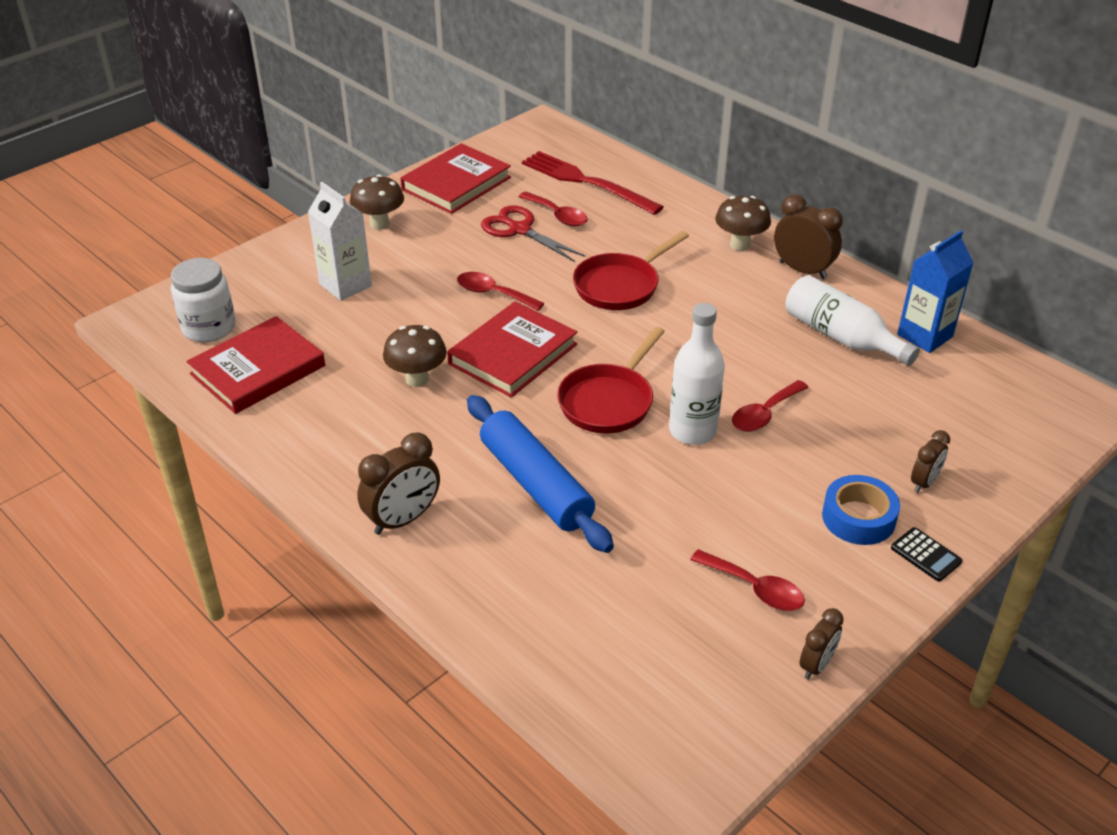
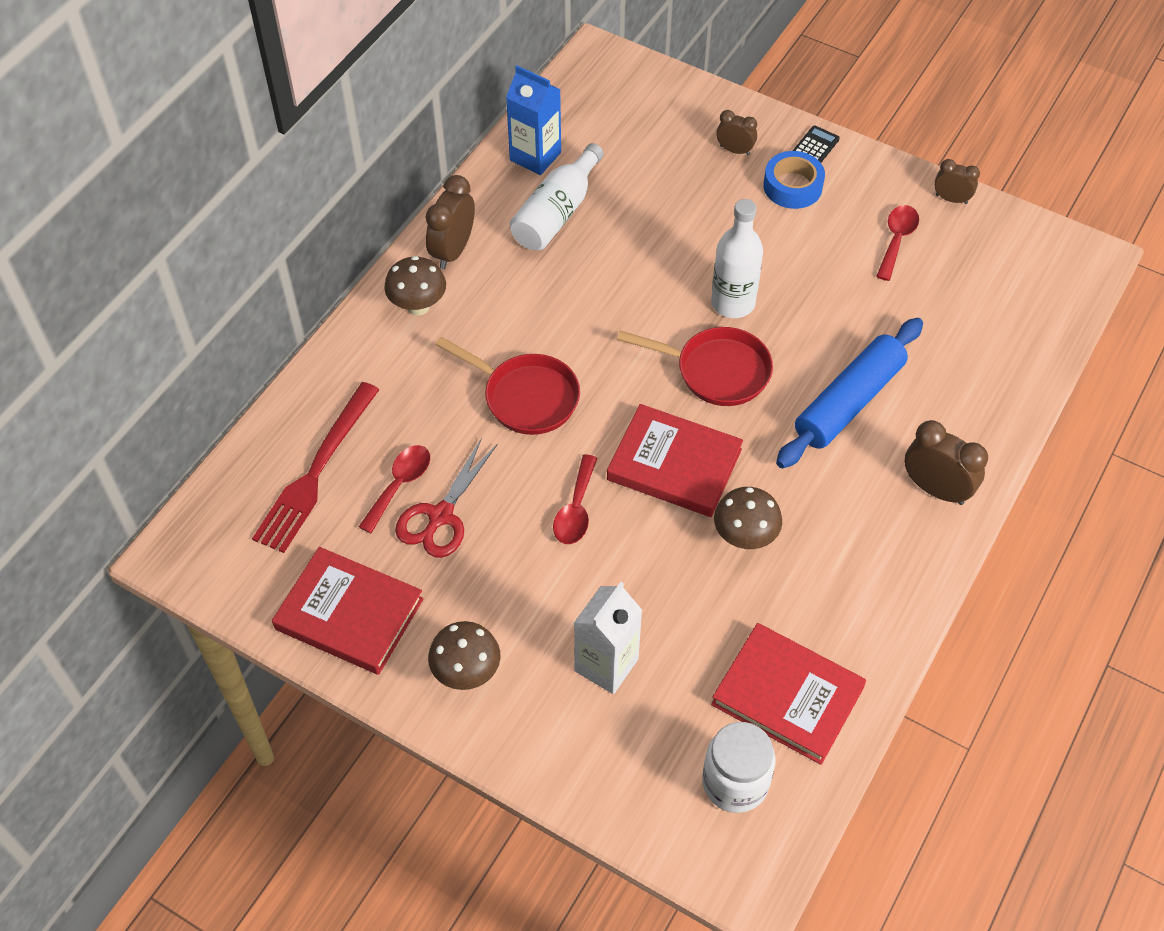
camera: 105 degrees left, 15 degrees up
(764, 414) = (690, 256): red spoon -> none

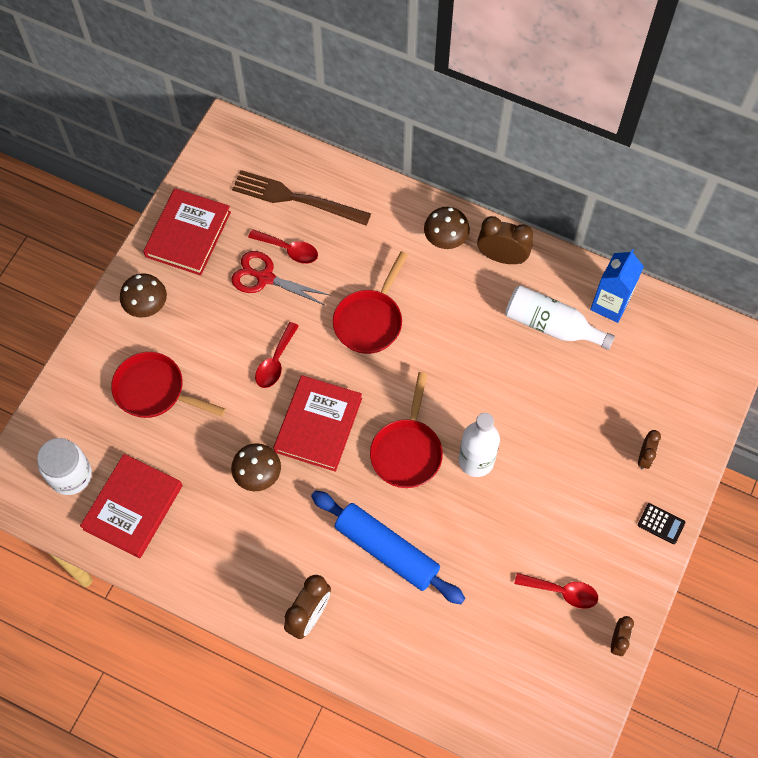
camera: 85 degrees right, 10 degrees up
(316, 471) = (296, 198): red fork -> brown fork
(576, 510) = (275, 362): red spoon -> red spoon turned 75 degrees counterclockwise
(606, 665) = (154, 390): white carton -> red pan
(792, 186) = (610, 505): blue tape -> none

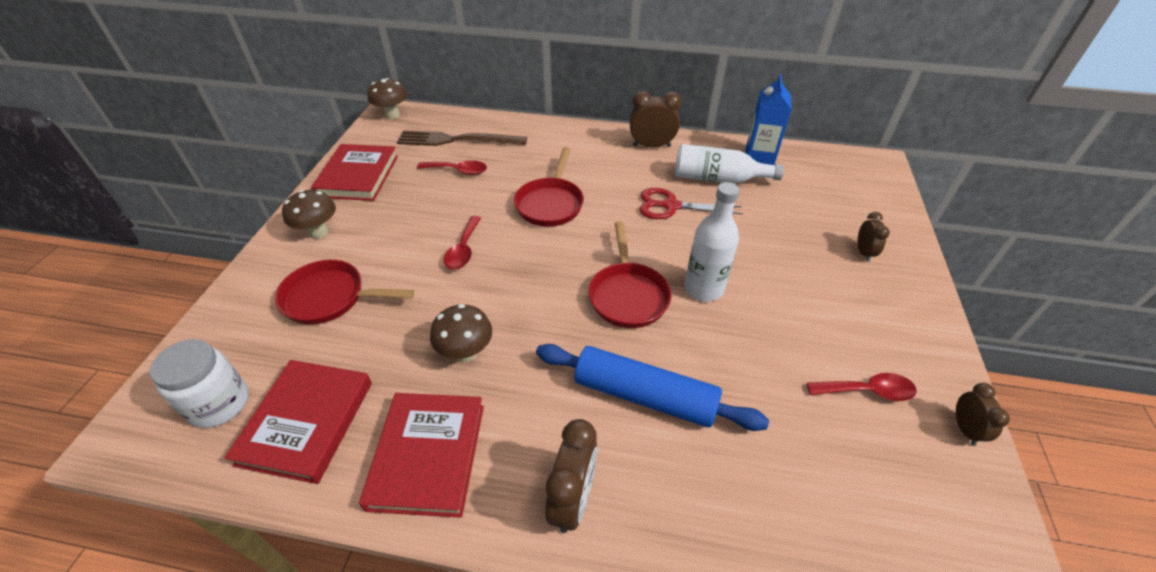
camera: 15 degrees left, 20 degrees down
(265, 277) = (439, 192): red scissors -> red scissors (671, 206)
(318, 425) = (523, 292): red book -> red book (428, 455)
(445, 241) = (598, 144): brown mushroom -> brown mushroom (392, 115)
(661, 524) = (920, 302): black calculator -> none

